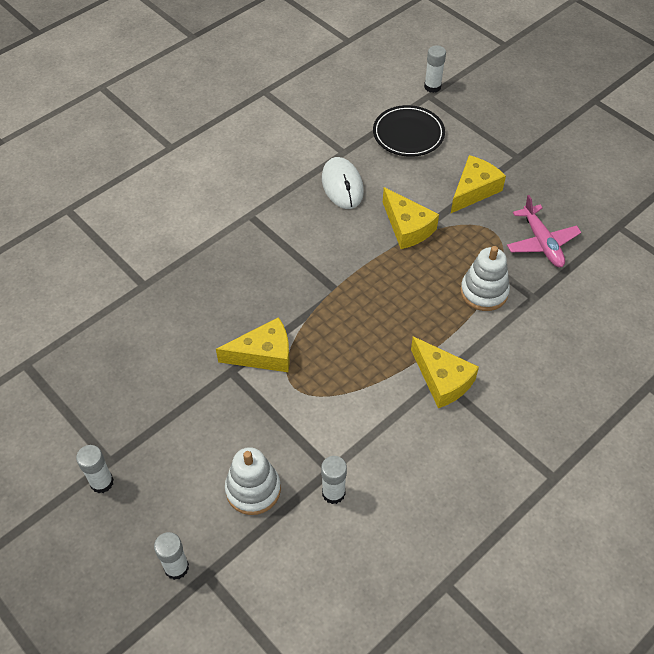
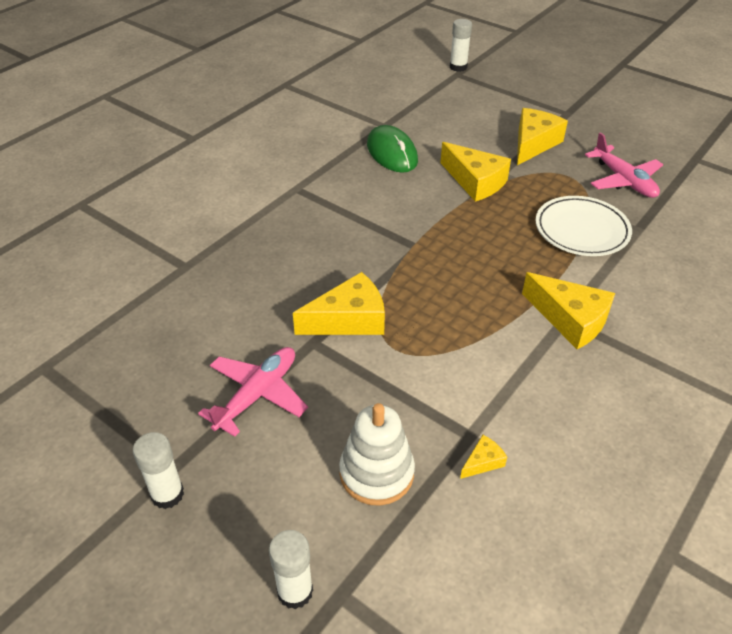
camera: 10 degrees left, 10 degrees down
(179, 411) = (257, 394): none -> pink plane
(333, 493) = (482, 462): white glue stick -> yellow cheese
(342, 185) = (392, 153): white mouse -> green mouse
(408, 134) = (447, 105): black plate -> none
(484, 292) = (581, 230): white stacking toy -> white plate

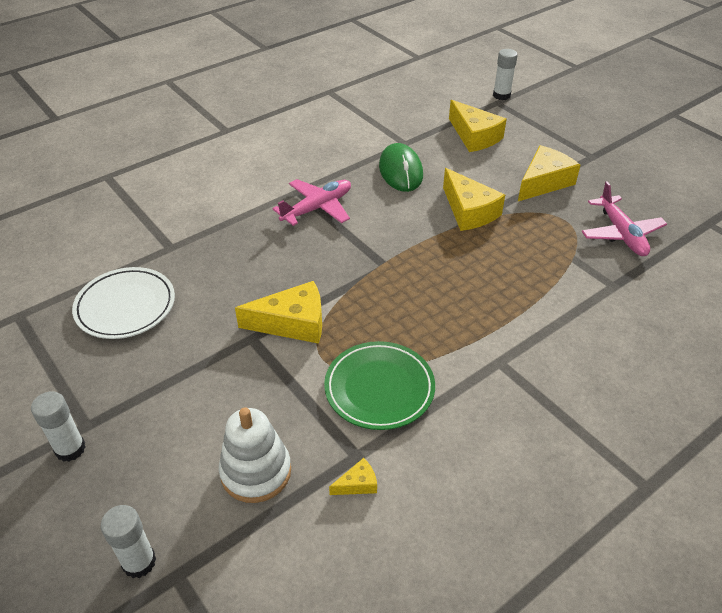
camera: 15 degrees right, 0 degrees up
(257, 394) = (183, 376): pink plane -> pink plane (317, 208)
(463, 366) = (379, 388): none -> green plate
(570, 319) = (503, 364): yellow cheese -> yellow cheese (474, 136)
(581, 230) = (555, 277): white plate -> white plate (125, 306)

